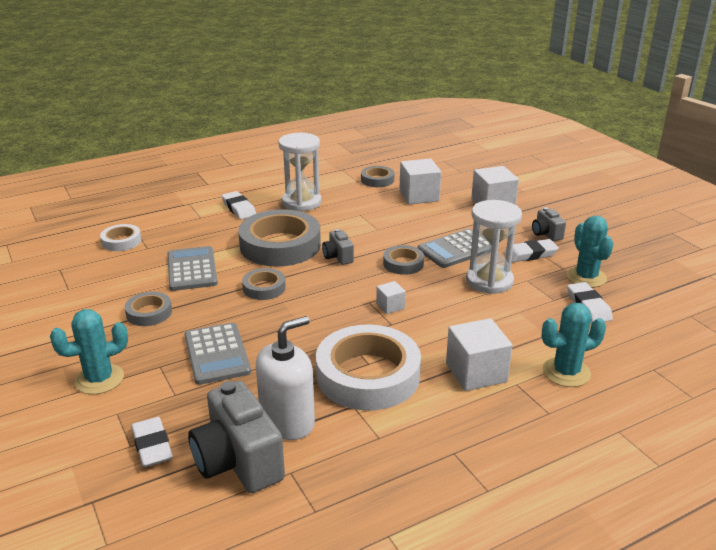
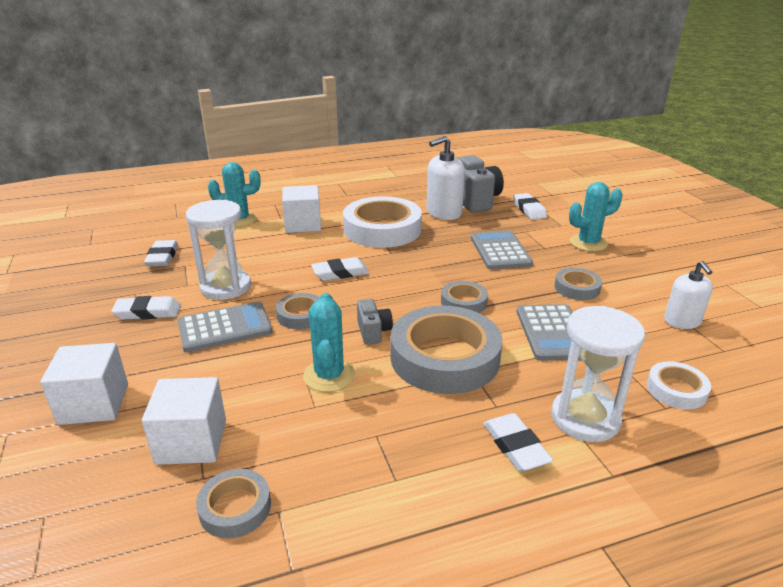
camera: 170 degrees left, 0 degrees up
(72, 289) = (682, 321): none -> white soap dispenser
(301, 202) = (404, 450): white hourglass -> white hourglass (585, 418)
(390, 306) = (340, 273): white cube -> white eraser
(546, 234) = (91, 338): grey camera -> none
(586, 277) = (125, 281): turquoise cactus -> turquoise cactus (329, 375)

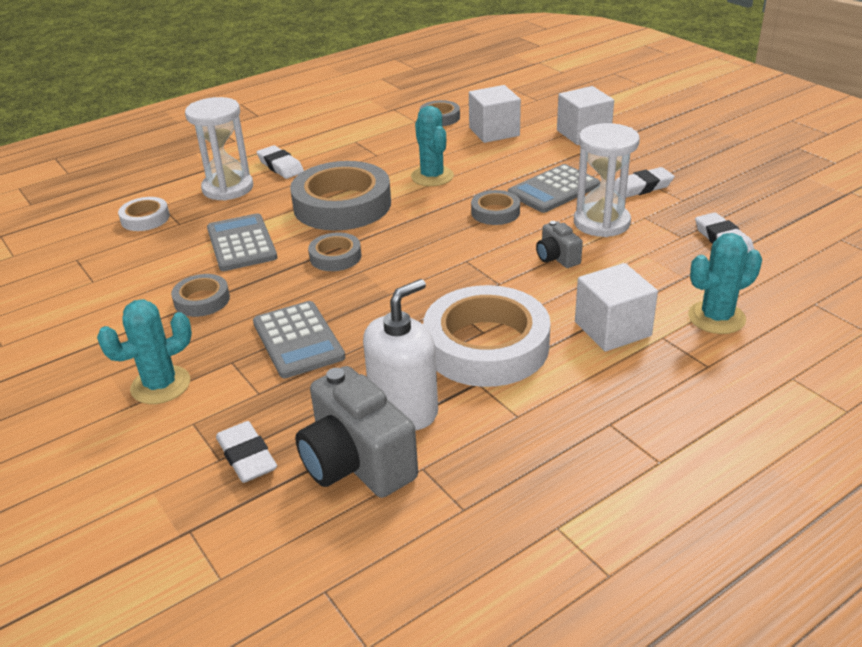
camera: 165 degrees right, 5 degrees up
(340, 273) = (492, 263): white eraser -> none
(373, 332) = (415, 212): grey camera -> grey camera (557, 258)
(682, 321) = (98, 281): white soap dispenser -> none

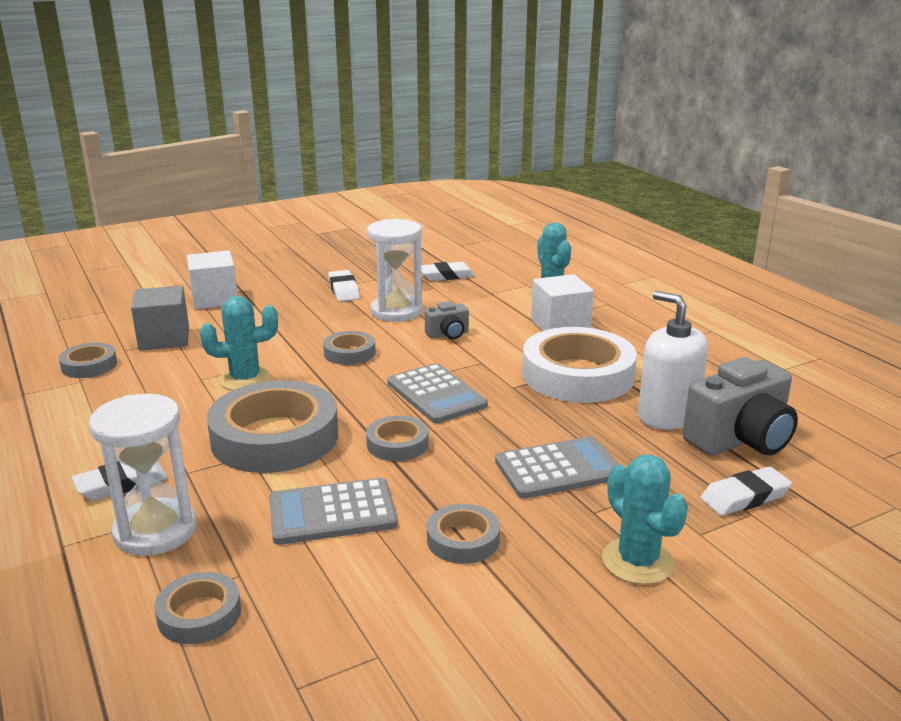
camera: 85 degrees left, 10 degrees down
(145, 218) = (199, 614): white tape -> grey tape
(494, 132) = (164, 339): white cube -> grey cube
(554, 190) = (322, 323): grey calculator -> grey calculator (436, 394)

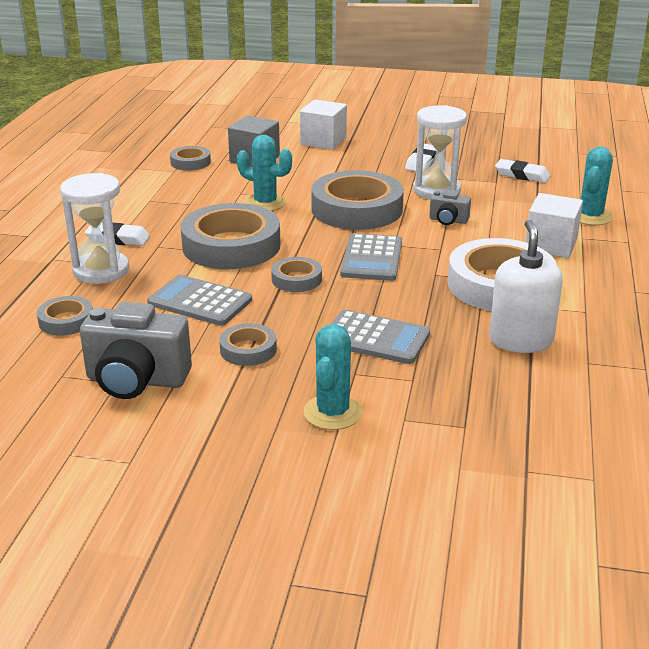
camera: 40 degrees right, 5 degrees up
(349, 353) = (357, 209): grey tape -> grey tape, size x2.07
(740, 440) = (549, 380): grey camera -> grey camera (136, 380)
(744, 497) = (479, 415): white eraser -> none

